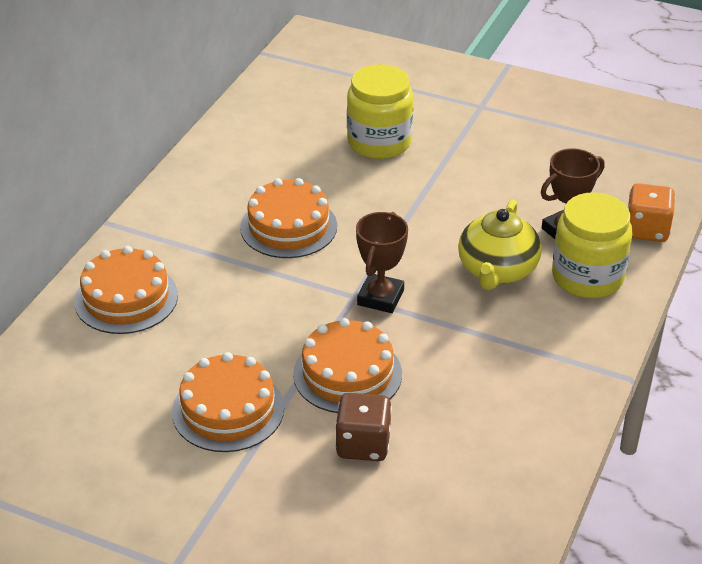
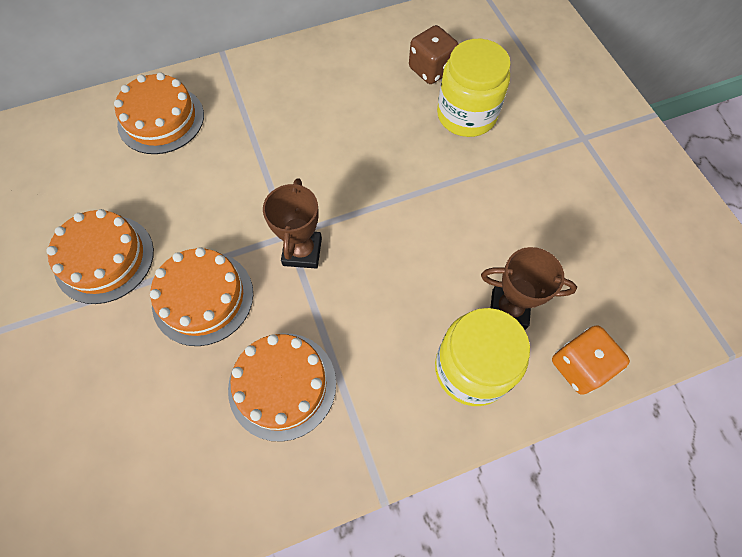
camera: 45 degrees right, 25 degrees up
(288, 226) = (319, 140): orange cake -> orange cake (282, 385)
(363, 445) = (138, 368): brown dice -> brown dice (431, 70)
(380, 297) = (302, 251): brown trophy -> brown trophy turned 60 degrees counterclockwise
(497, 270) = (411, 300): yellow teapot -> none

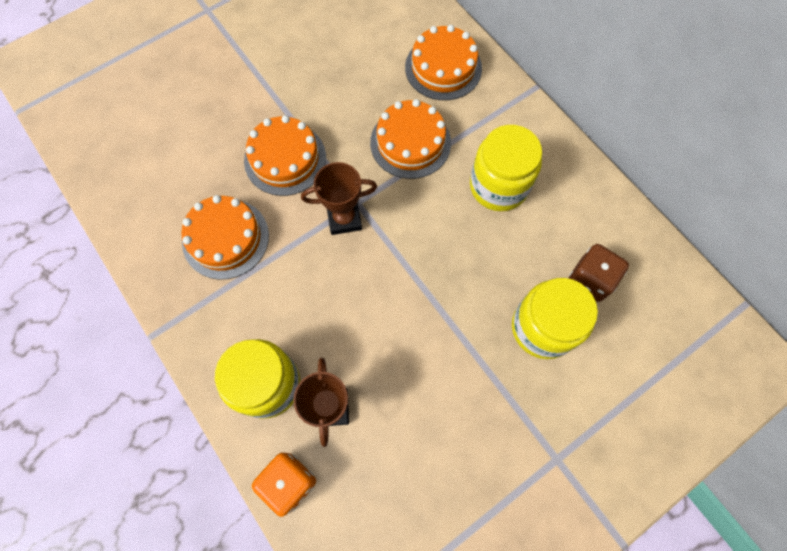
camera: 75 degrees right, 5 degrees up
(104, 258) = (301, 80): orange cake -> orange cake (410, 142)
(316, 109) = (498, 186): none -> yellow jar

